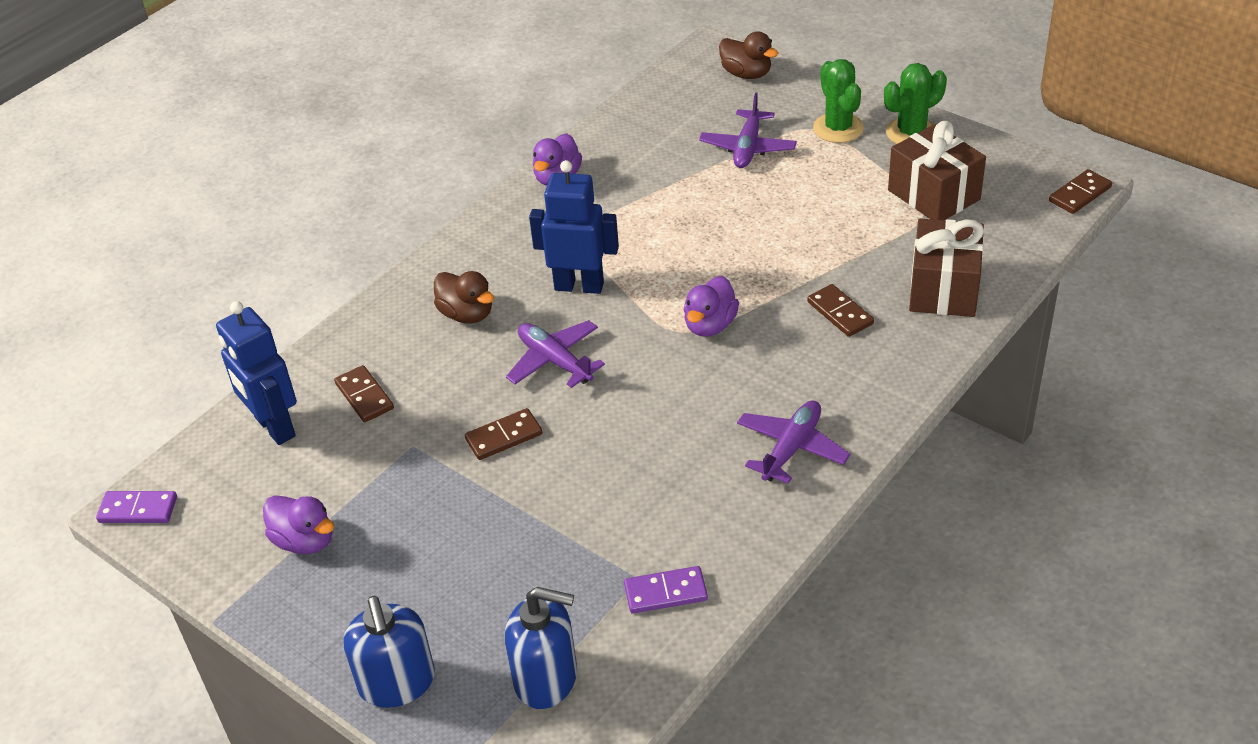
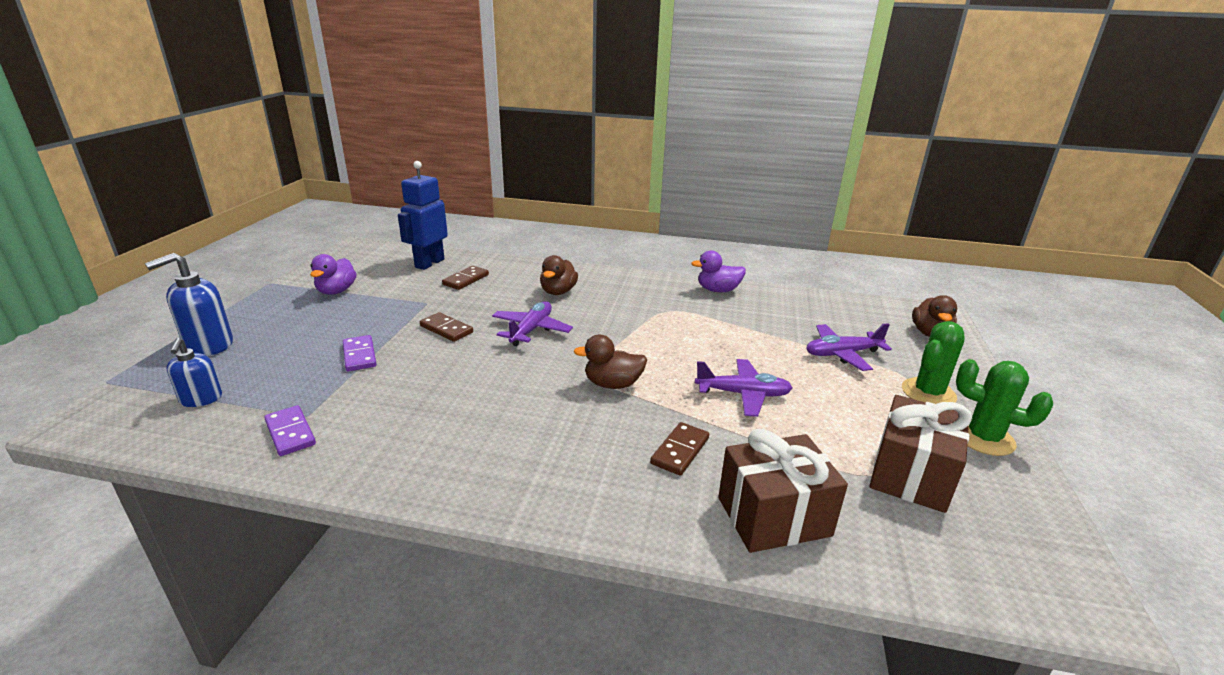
camera: 60 degrees right, 15 degrees down
(138, 509) = (355, 248): purple domino -> purple domino (359, 355)
(546, 678) = (201, 399): blue soap dispenser -> blue soap dispenser, size x0.63
(579, 286) = (615, 321): blue robot -> none
(710, 325) = (612, 384): purple duck -> brown duck
(791, 448) = (481, 462): purple plane -> purple plane (743, 394)
(1080, 194) = (1067, 609): brown domino -> none

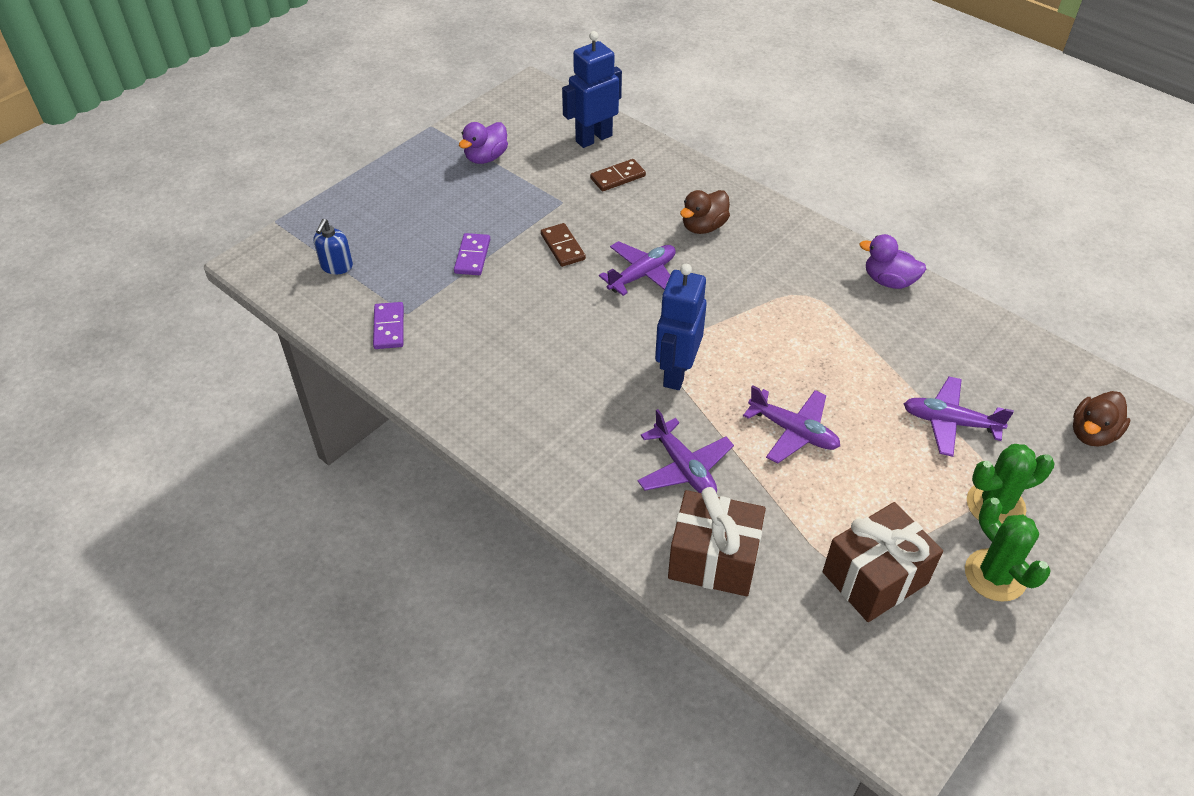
camera: 30 degrees right, 20 degrees up
(208, 345) = (357, 201): blue soap dispenser -> none
(612, 384) = (676, 373): brown duck -> blue robot
(680, 451) = (684, 468): brown domino -> purple plane

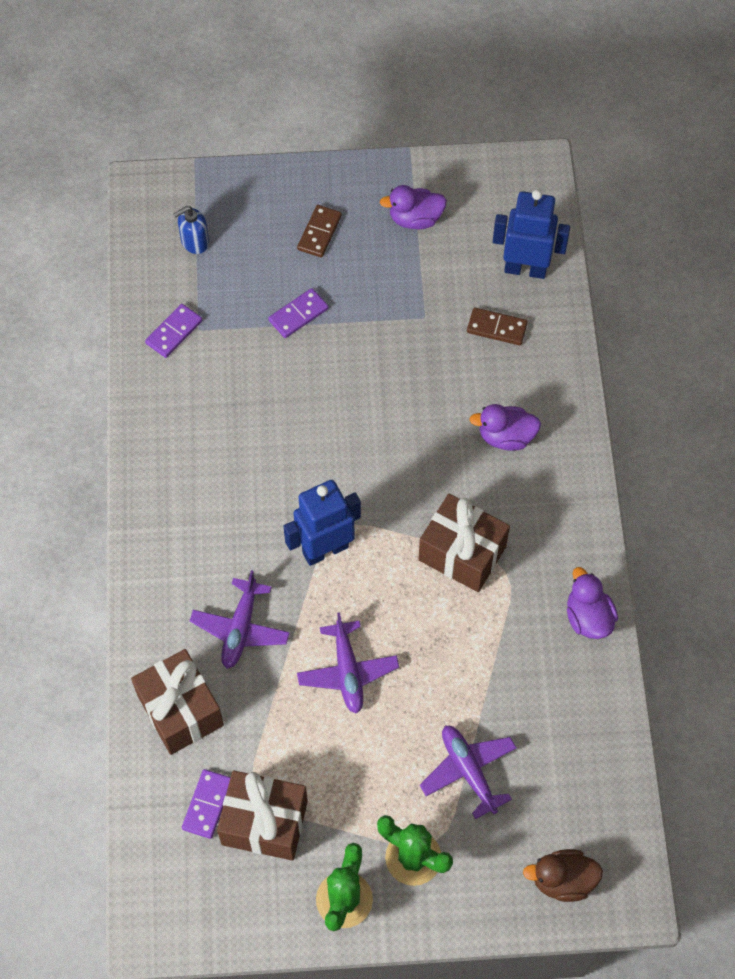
camera: 45 degrees right, 15 degrees up
(562, 247) = (374, 363): brown domino -> brown domino (319, 232)
(642, 275) = (402, 442): purple plane -> none
(703, 226) = (506, 437): brown duck -> purple duck
(767, 306) = (462, 553): none -> brown gift
(820, 605) = (207, 804): none -> purple domino

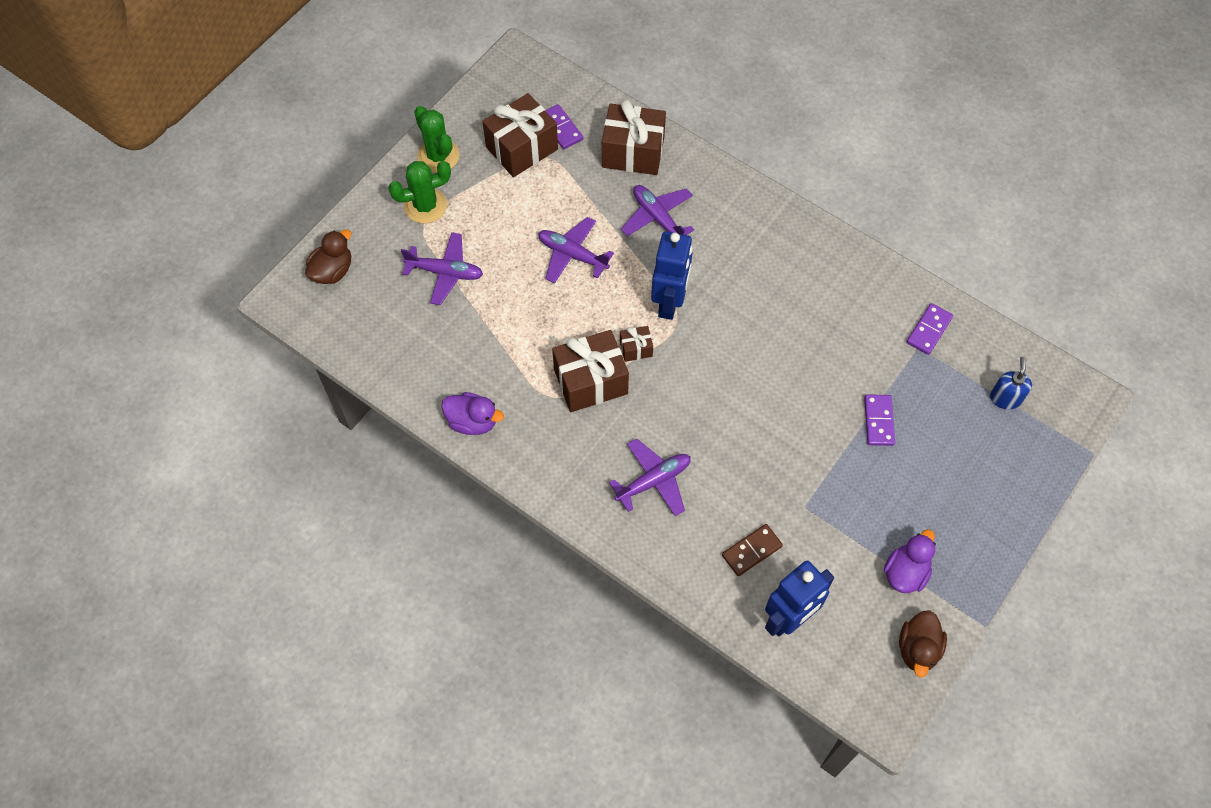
camera: 130 degrees right, 0 degrees up
(174, 332) = (929, 330): purple domino -> purple domino turned 45 degrees clockwise
(319, 232) = (947, 491): brown domino -> none
(397, 542) = (636, 348): none -> brown gift
(468, 177) = (918, 649): none -> brown duck
(506, 437) = (653, 481): purple duck -> purple plane

